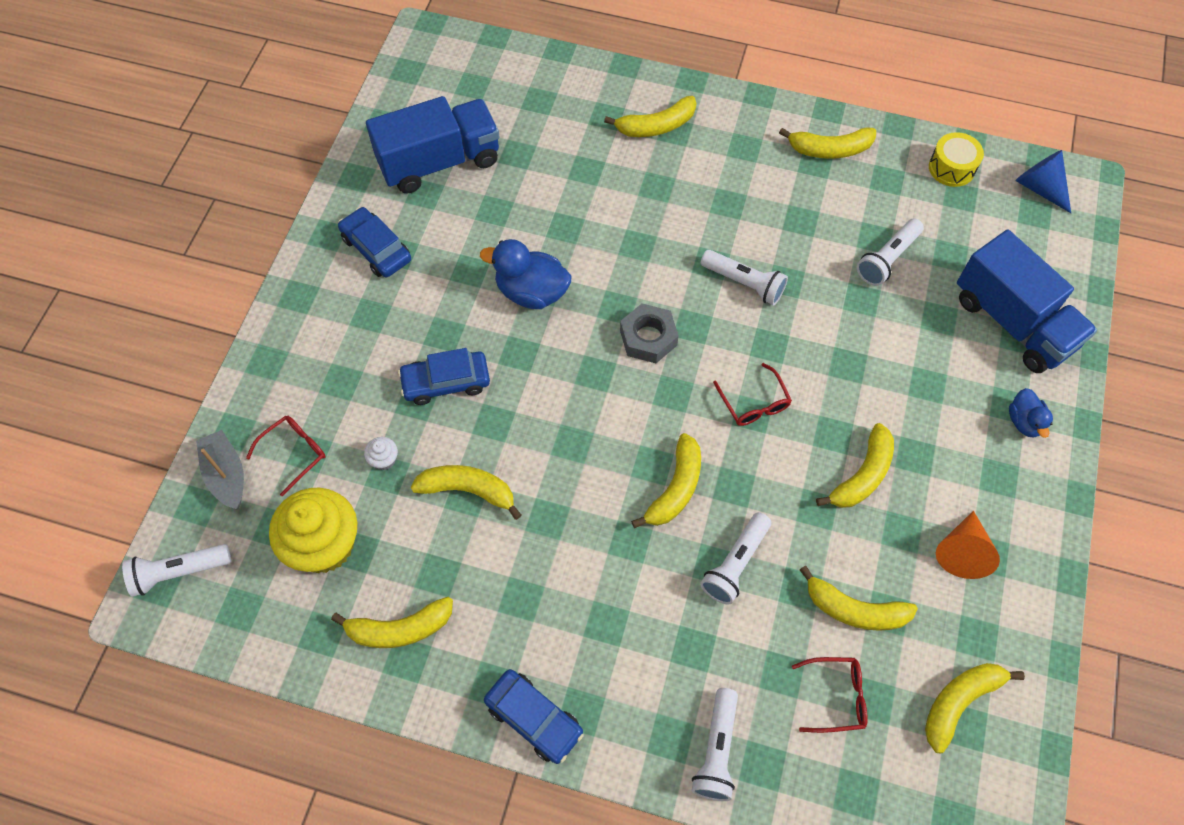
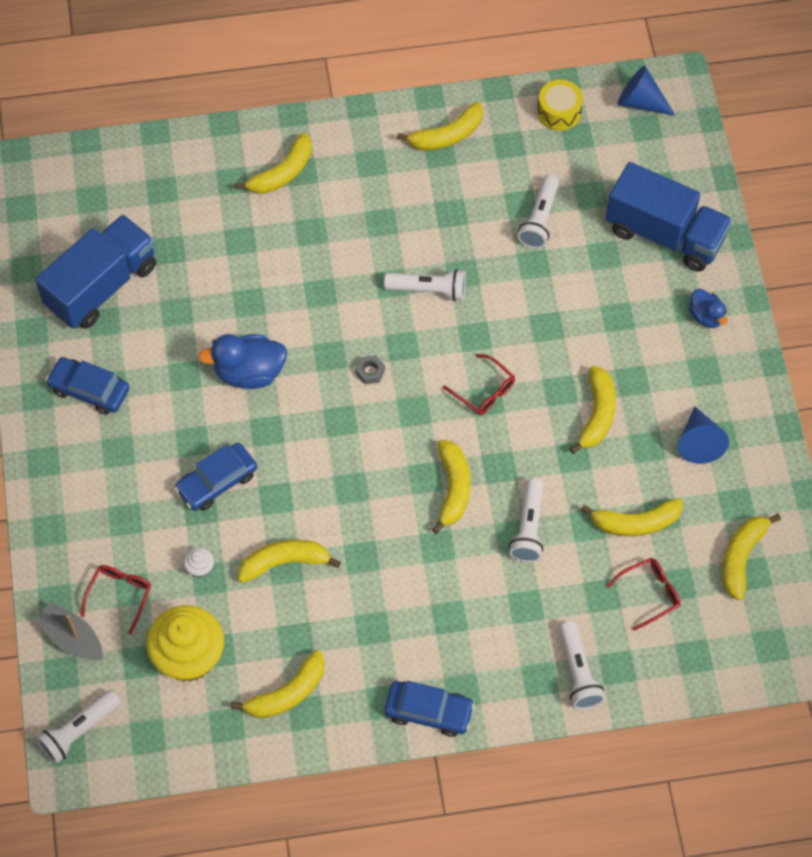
camera: 25 degrees left, 0 degrees up
(648, 338) = (370, 372): grey nut -> grey nut, size x0.54
(962, 551) = (699, 442): orange cone -> blue cone

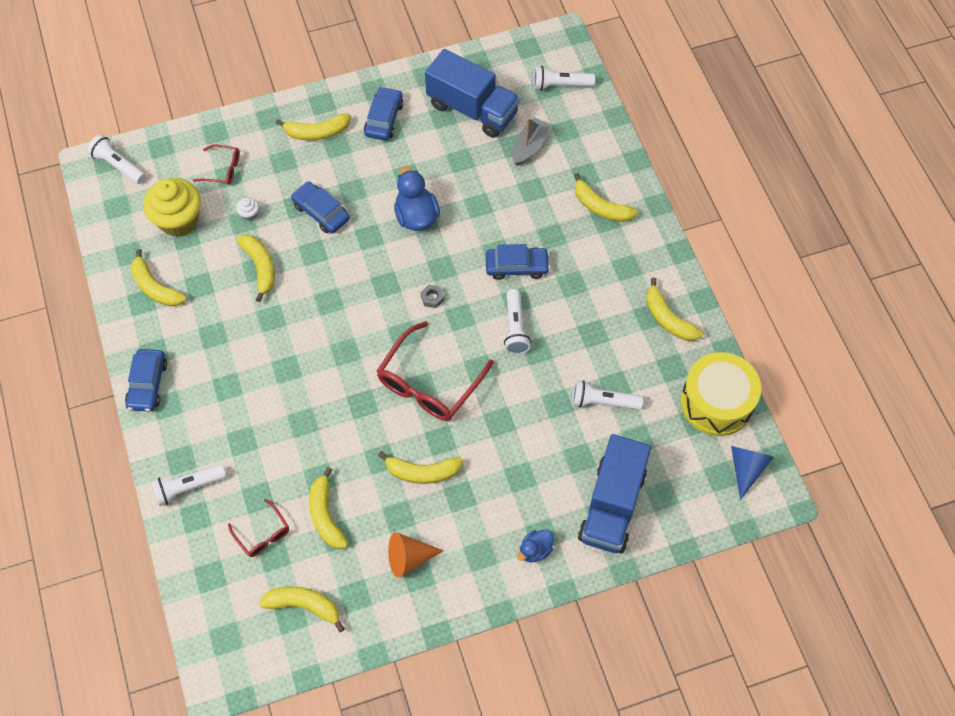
camera: 80 degrees right, 0 degrees up
(72, 637) = (187, 147): grey boat -> grey boat (529, 146)
(346, 275) = (517, 266): none -> blue car
(453, 488) = (338, 373): yellow banana -> yellow banana (317, 132)
(484, 391) = (429, 382): red glasses -> red glasses, size x1.96
(528, 527) = (311, 433): white flashlight -> white flashlight (560, 85)
(559, 112) = (716, 402): yellow drum -> yellow drum, size x1.84
(699, 442) = (409, 558): blue cone -> orange cone

